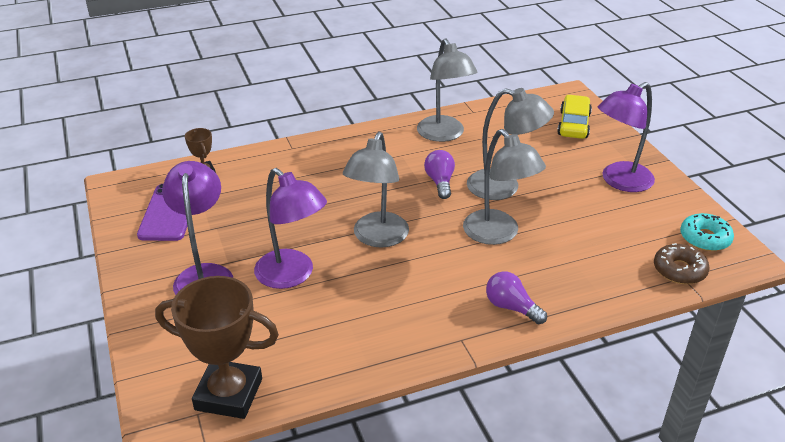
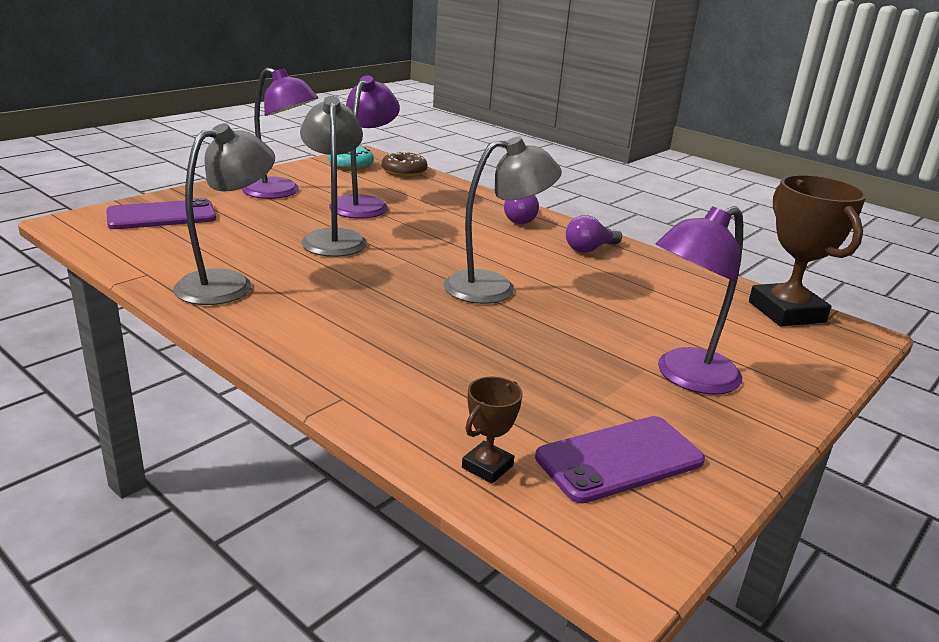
camera: 120 degrees left, 10 degrees down
(292, 276) = (612, 321): purple lamp -> purple lamp (364, 204)
(440, 182) = (351, 271): purple light bulb -> purple light bulb (589, 249)
(498, 234) = (423, 233): grey lamp -> none
(573, 124) = (161, 216): yellow car -> purple phone

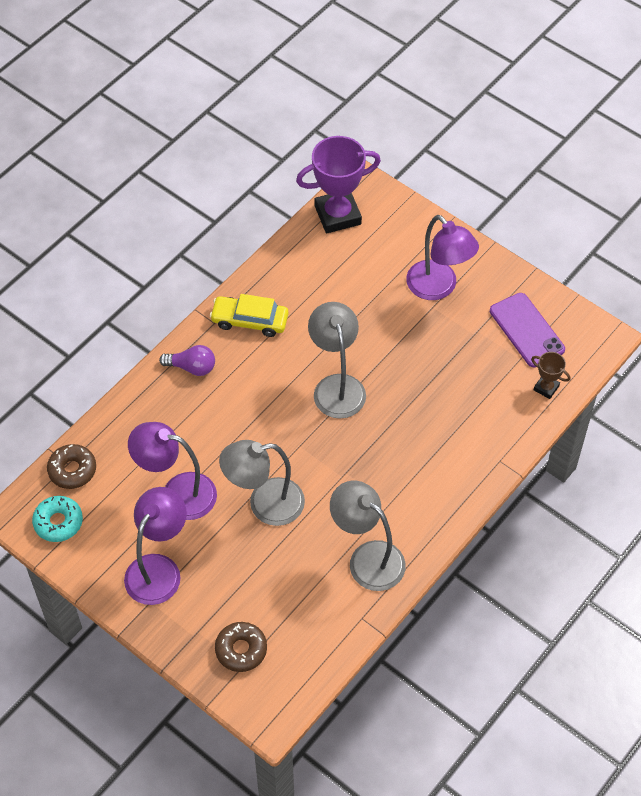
camera: 90 degrees left, 30 degrees up
(161, 216) = (241, 650): purple phone -> brown donut
(589, 249) = (250, 321): purple light bulb -> yellow car
(786, 312) = (337, 215): brown trophy -> purple trophy

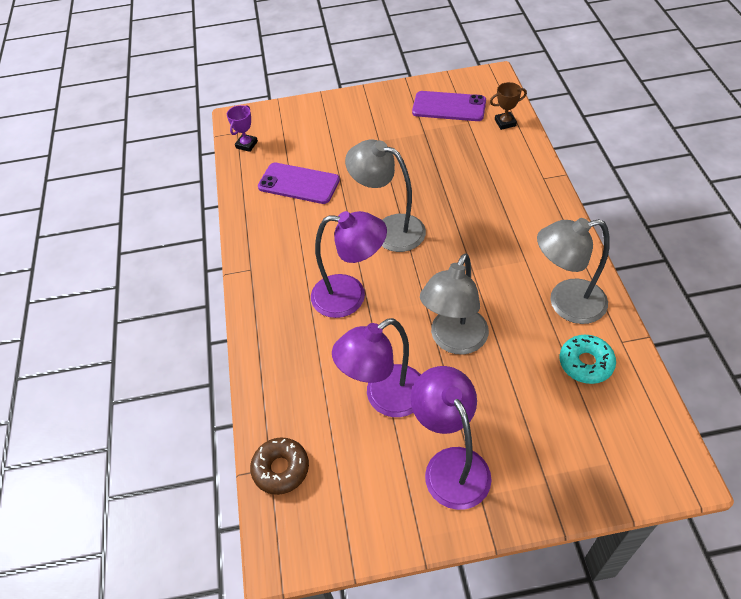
camera: 45 degrees left, 5 degrees down
(58, 522) = (324, 520): turquoise donut -> turquoise donut (585, 363)
(192, 367) = (274, 309): purple light bulb -> none
(241, 650) = (590, 452): brown donut -> none
(250, 321) = (274, 246): yellow car -> none
(328, 286) = (299, 183): none -> purple phone
(337, 215) = (246, 145): purple trophy -> purple trophy, size x0.48
(438, 288) = (367, 129): purple lamp -> purple lamp (350, 296)

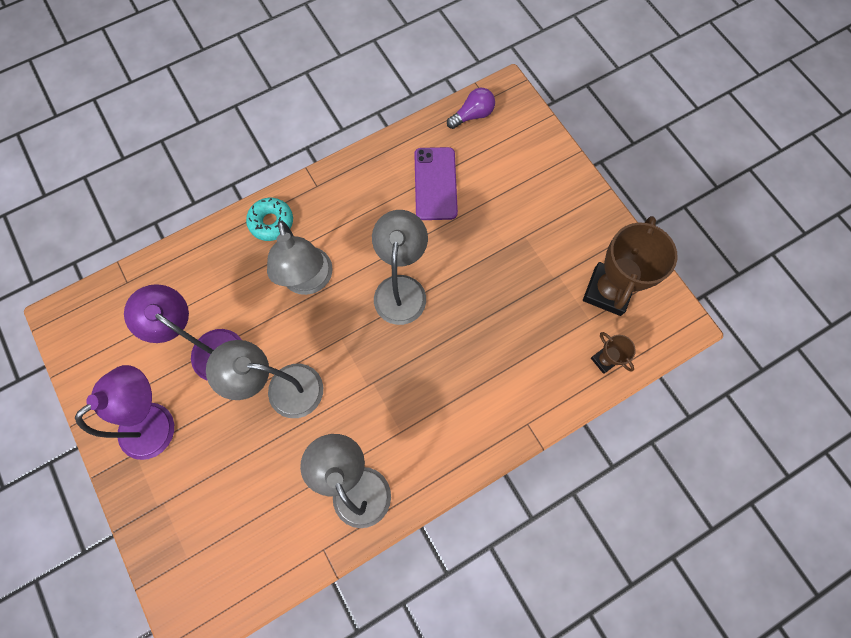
camera: 65 degrees right, 20 degrees up
(246, 145) = (472, 115): purple trophy -> purple light bulb
(281, 469) = (127, 290): brown donut -> none
(350, 296) = (309, 281): purple lamp -> grey lamp
(449, 107) = (607, 291): purple phone -> brown trophy
(585, 363) = (288, 518): turquoise donut -> turquoise donut (271, 222)

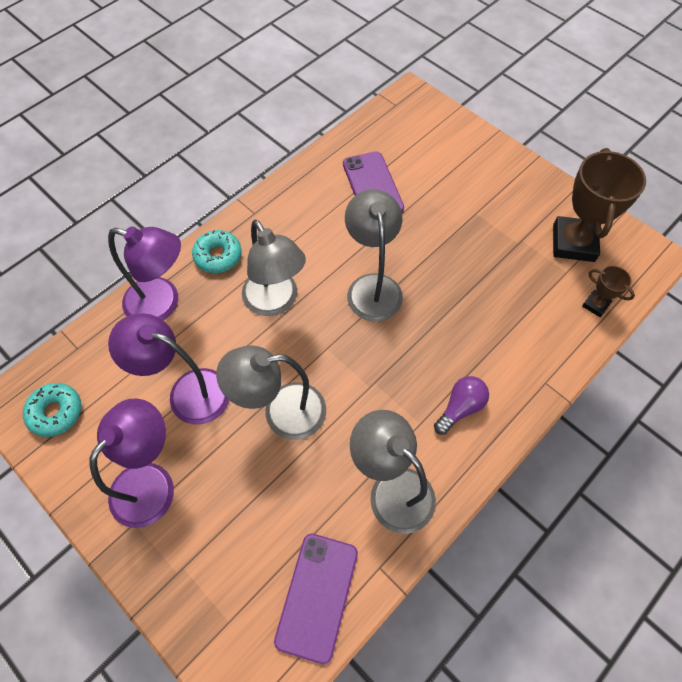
camera: 15 degrees left, 10 degrees down
(95, 337) = (56, 412): none -> turquoise donut
(210, 258) = (162, 303): none -> purple lamp
(264, 558) = (317, 596): none -> purple phone
(472, 115) = (387, 121): purple light bulb -> purple light bulb (460, 407)

